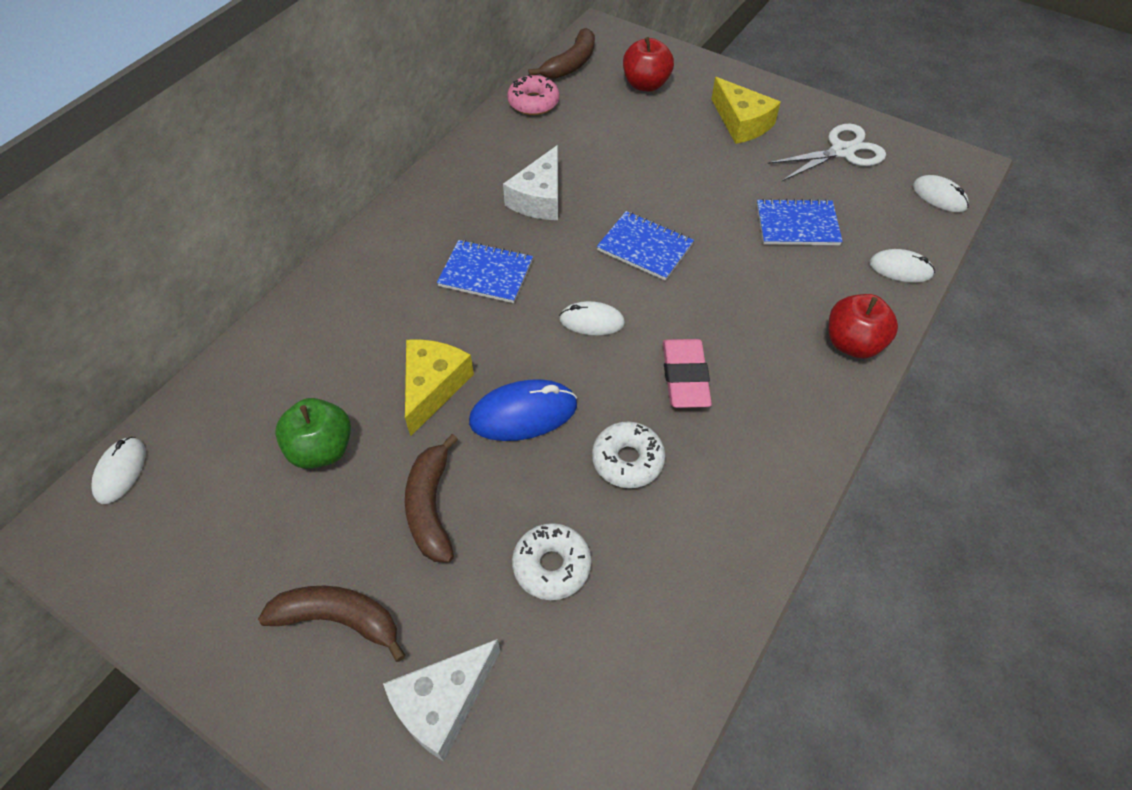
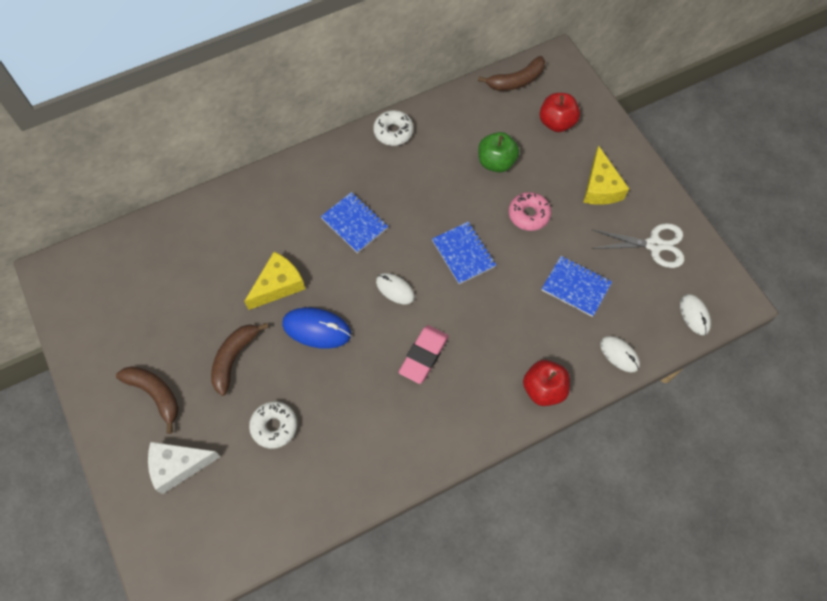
camera: 30 degrees right, 10 degrees up
(120, 471) = (95, 252): white mouse -> none
(321, 449) = (199, 293): green apple -> green apple (496, 162)
(533, 102) = (469, 103): pink donut -> pink donut (528, 215)
(539, 198) = (422, 183): white cheese -> none
(627, 460) = (354, 389): white donut -> white donut (393, 132)

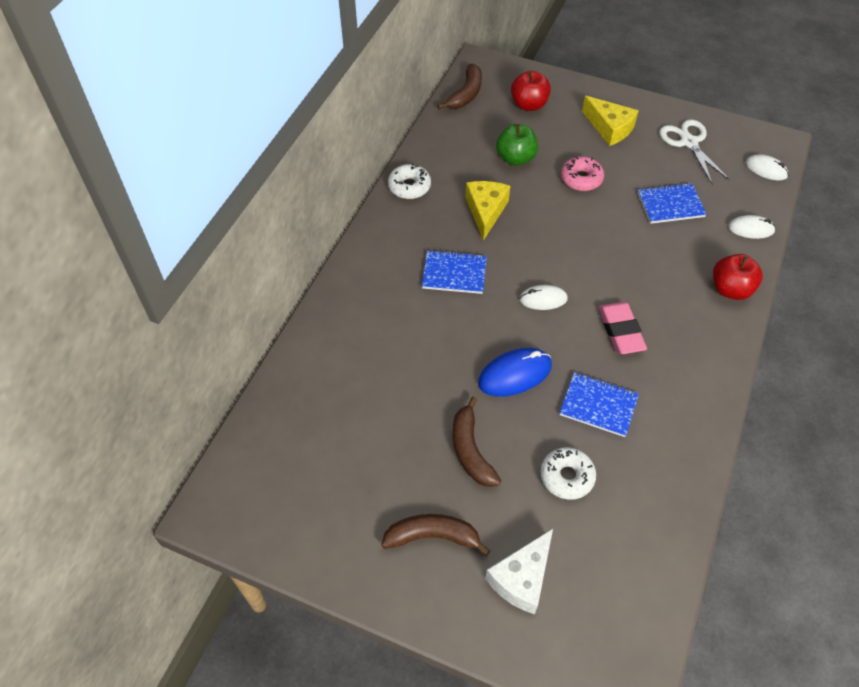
camera: 40 degrees left, 10 degrees down
(278, 285) = (443, 365): yellow cheese -> yellow cheese (485, 211)
(463, 254) = (565, 237): blue notebook -> blue notebook (598, 406)
(654, 245) = (689, 142): white scissors -> white scissors turned 75 degrees counterclockwise

